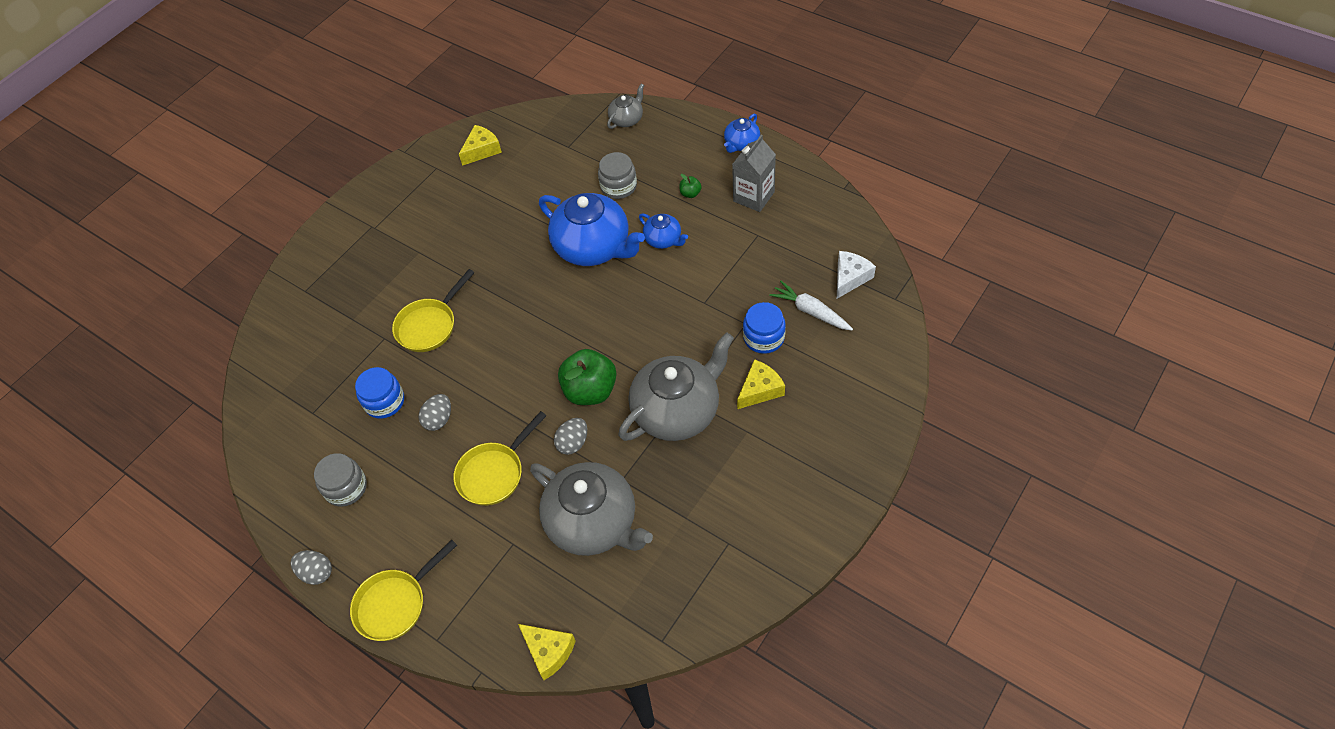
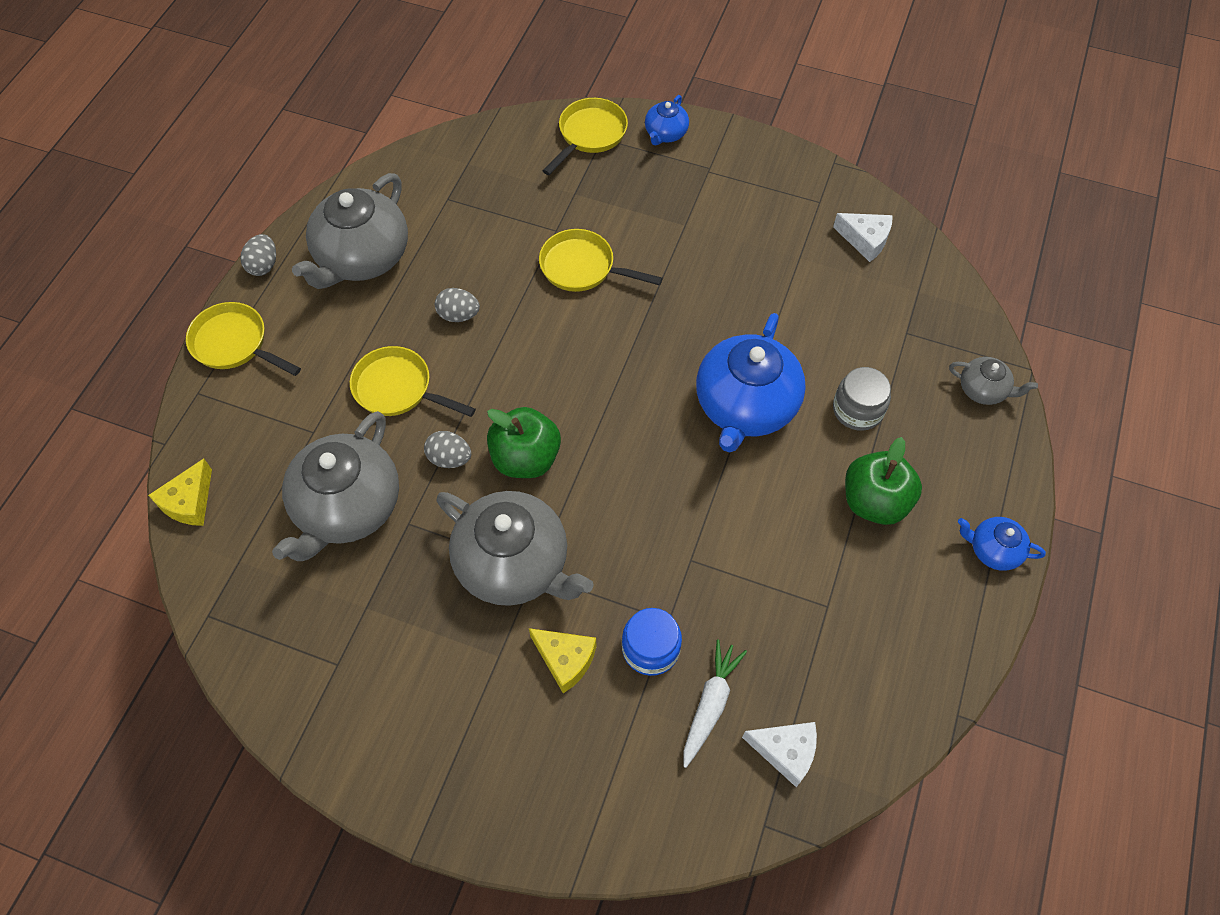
camera: 70 degrees right, 5 degrees up
(296, 298) = (590, 135): none -> yellow pan
(346, 487) = (362, 258): grey jar -> grey teapot
(384, 401) = (472, 257): blue jar -> none
(482, 150) = (865, 240): yellow cheese -> white cheese
(663, 240) = (782, 486): blue teapot -> blue teapot (665, 134)
(690, 193) = (874, 501): green apple -> green apple, size x2.29
(753, 196) = (897, 587): grey carton -> none

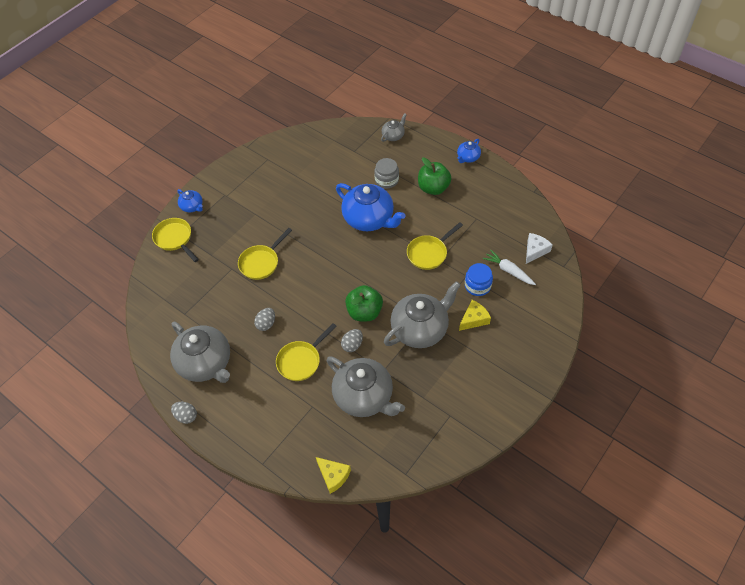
camera: 70 degrees left, 5 degrees down
(234, 344) = (236, 439): yellow pan -> yellow pan (429, 253)
(865, 240) = (297, 149): white cheese -> none

